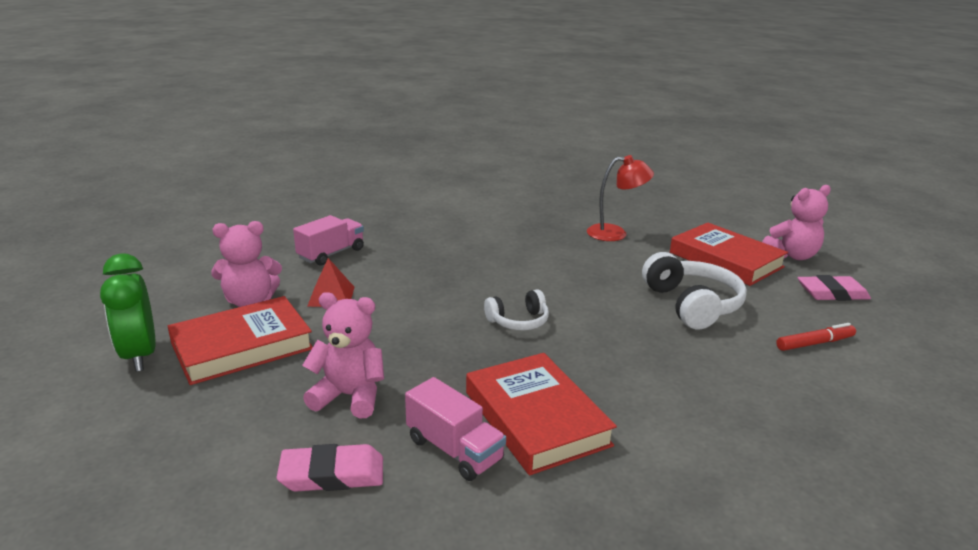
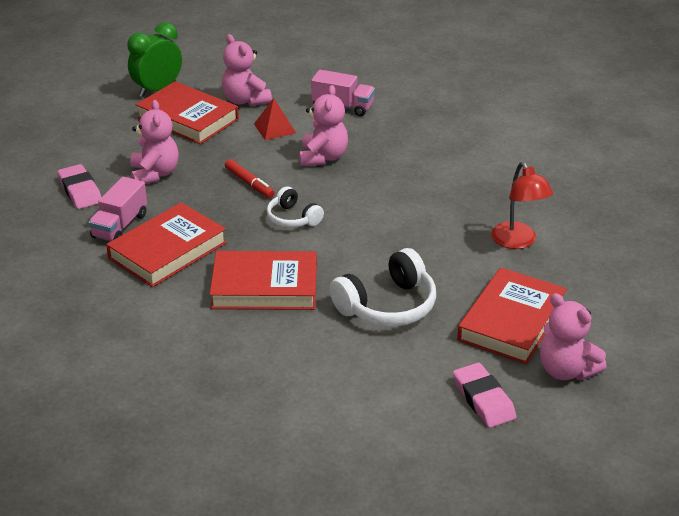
camera: 70 degrees right, 10 degrees up
(416, 282) = (323, 157): none -> pink teddy bear
(640, 363) = (264, 287): none -> red book
(815, 343) = (360, 384): red marker -> red marker (249, 183)

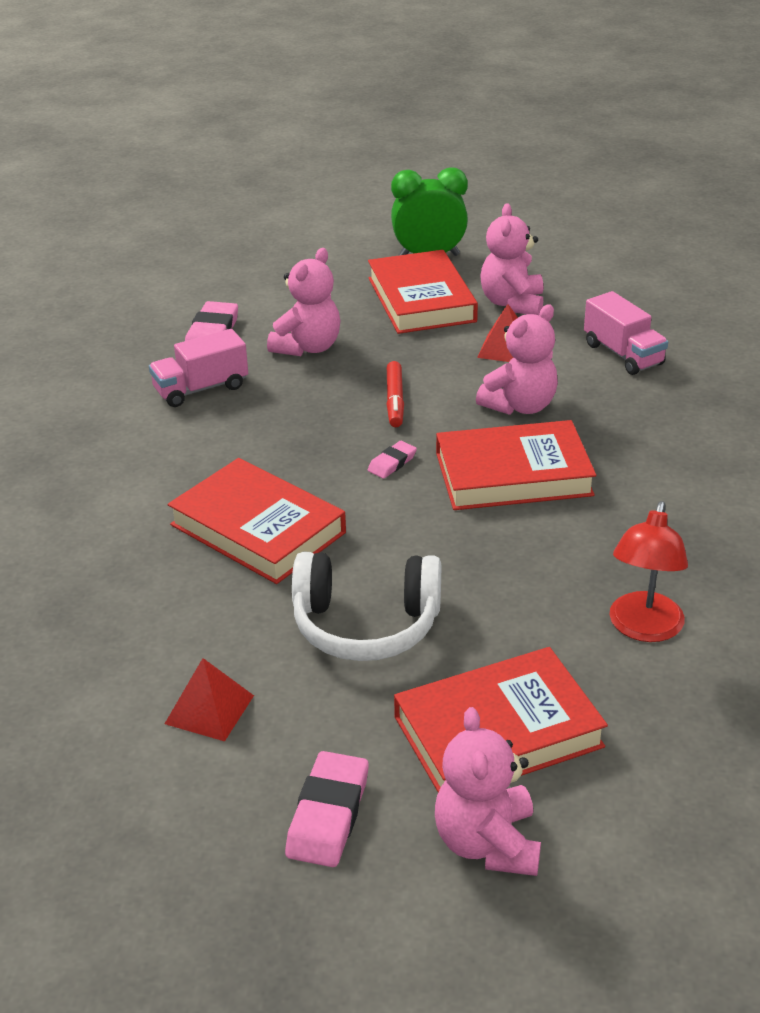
camera: 40 degrees right, 0 degrees up
(167, 250) = (212, 437): red book -> red book (513, 474)
(293, 218) = (392, 463): white headphones -> pink eraser
(363, 386) = (209, 709): none -> red pyramid

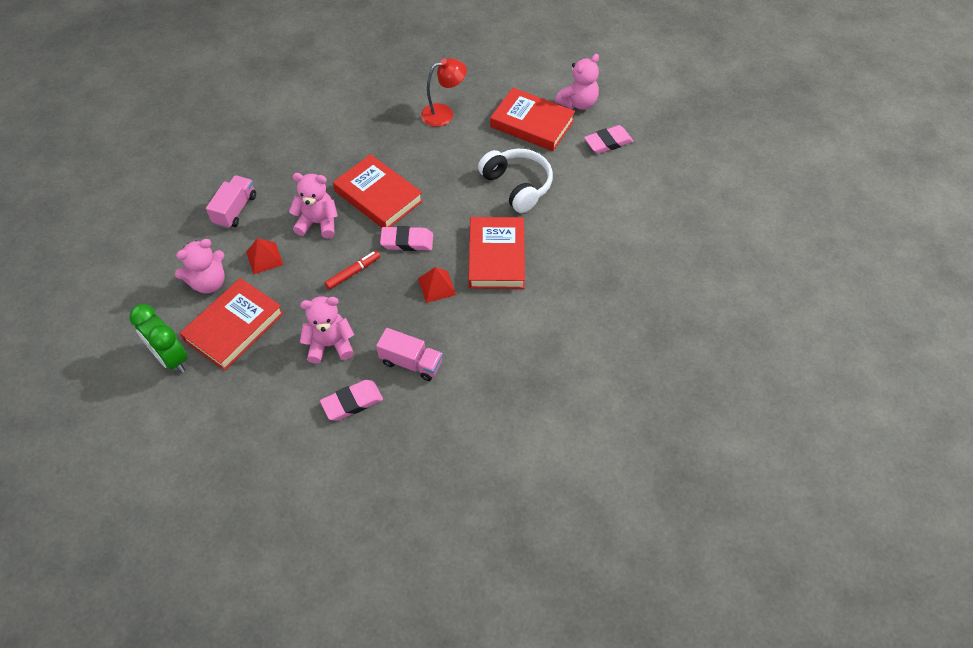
camera: 130 degrees left, 20 degrees up
(209, 709) = (602, 200): red pyramid -> red pyramid (437, 286)
(392, 463) = (407, 241): pink eraser -> pink eraser, size x1.76

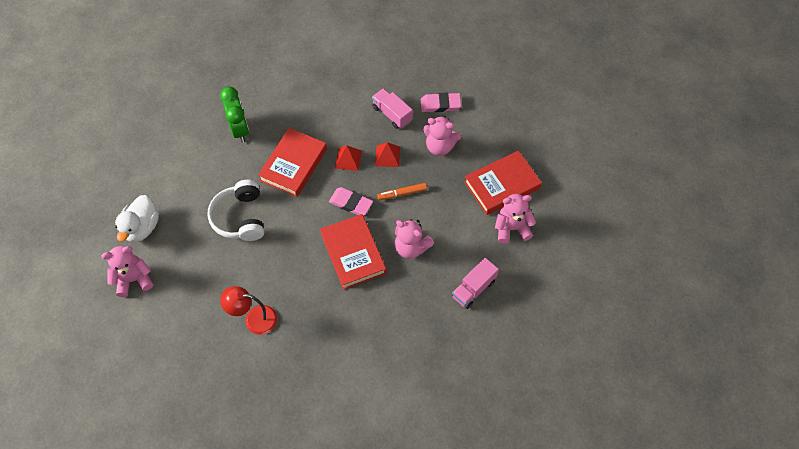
camera: 155 degrees left, 5 degrees up
(171, 358) = (551, 179): green clock -> green clock (239, 130)
(264, 258) = (463, 233): red pyramid -> red pyramid (387, 156)
(353, 273) = (402, 193): red marker -> orange marker
(532, 123) = (187, 274): red book -> none
(608, 142) = (142, 228): pink eraser -> white duck

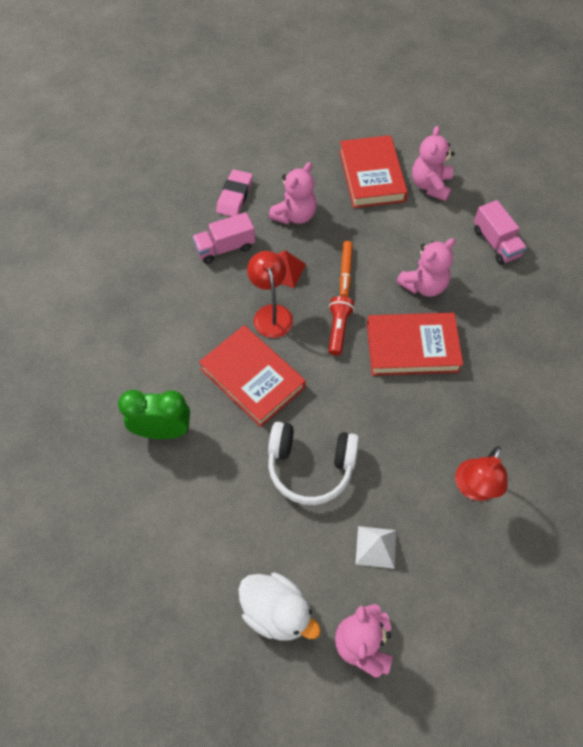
camera: 70 degrees left, 0 degrees up
(196, 270) = (376, 547): none -> white pyramid
(348, 159) = (271, 313): red pyramid -> red lamp
(351, 203) = (338, 329): pink eraser -> red flashlight

